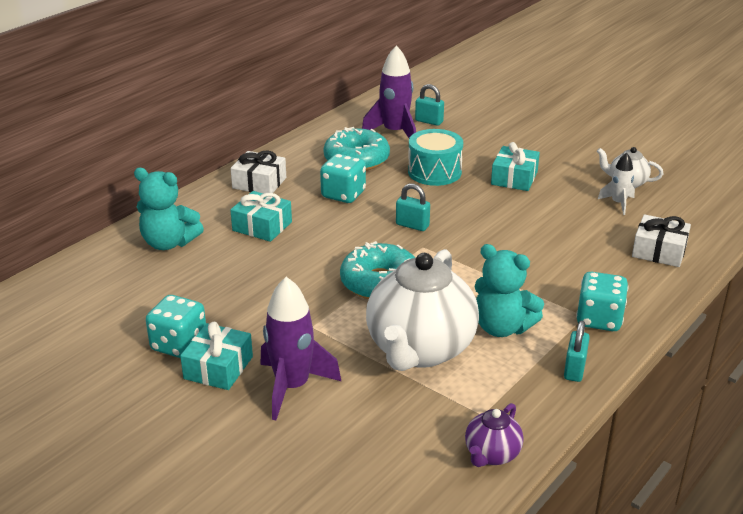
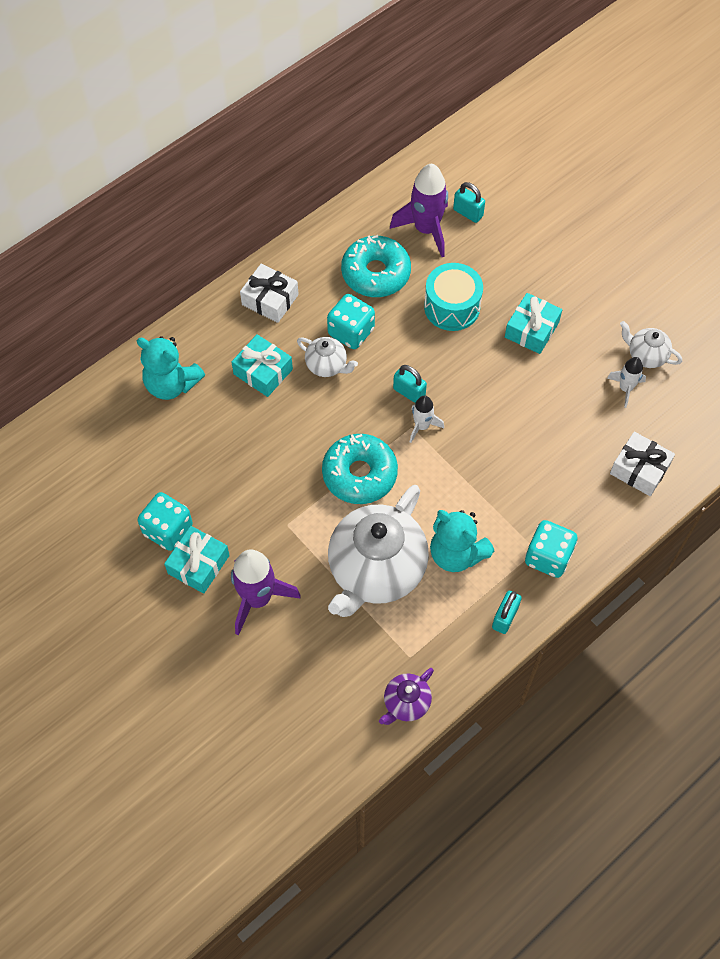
camera: 10 degrees right, 30 degrees up
(326, 216) = (327, 365): none -> white teapot
(433, 245) = (422, 426): none -> white rocket

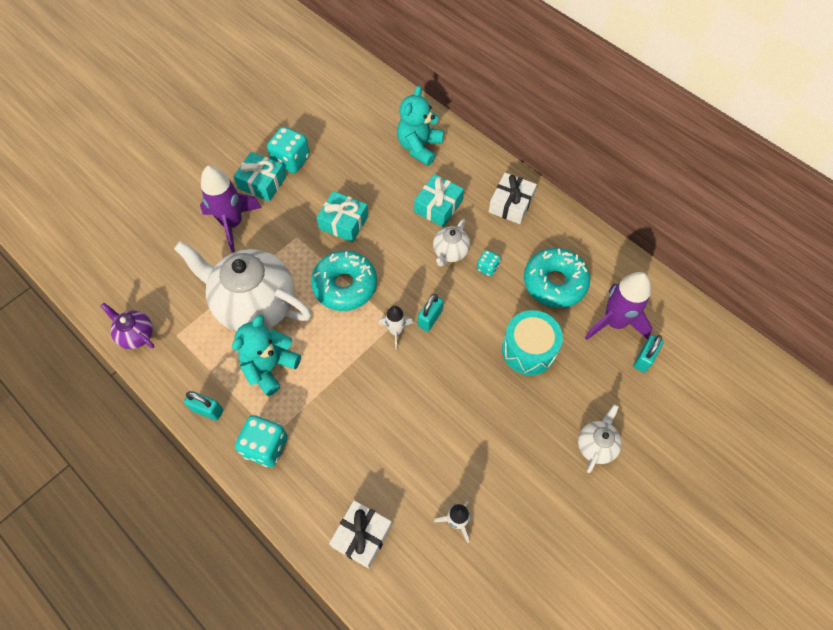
camera: 85 degrees right, 0 degrees up
(351, 332) = (487, 268): turquoise dice -> turquoise dice, size x0.54
(531, 330) = (514, 425): turquoise gift -> turquoise gift (343, 222)
(646, 355) = (500, 544): white teapot -> white teapot (596, 445)

